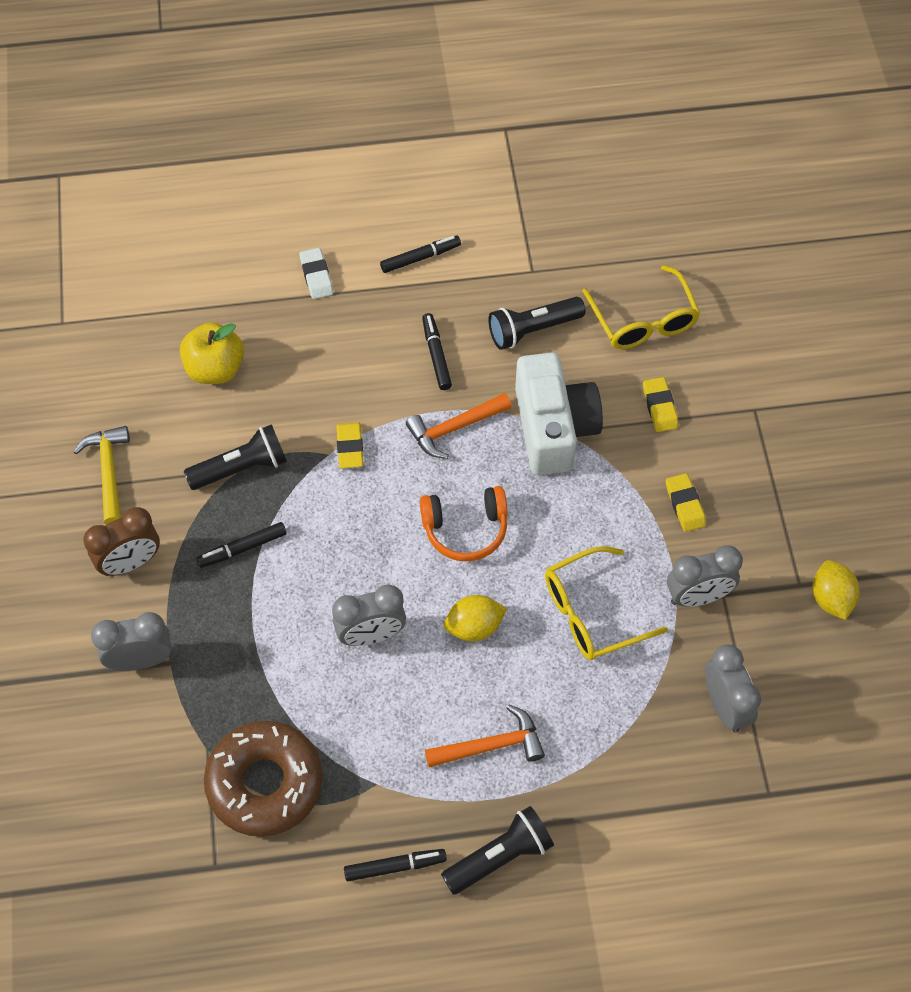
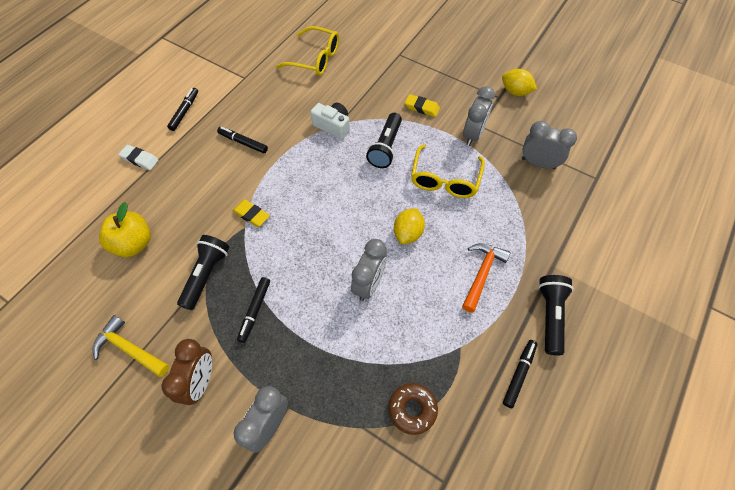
camera: 50 degrees left, 0 degrees up
(265, 783) = (412, 409): brown donut -> brown donut, size x0.55
(454, 428) = (290, 163): orange hammer -> none
(465, 529) = (350, 198): orange headphones -> none
(533, 330) = (274, 98): black flashlight -> black flashlight (386, 147)
(553, 428) = (333, 126): white camera -> white camera, size x0.57
(659, 407) = (364, 83): yellow eraser -> none

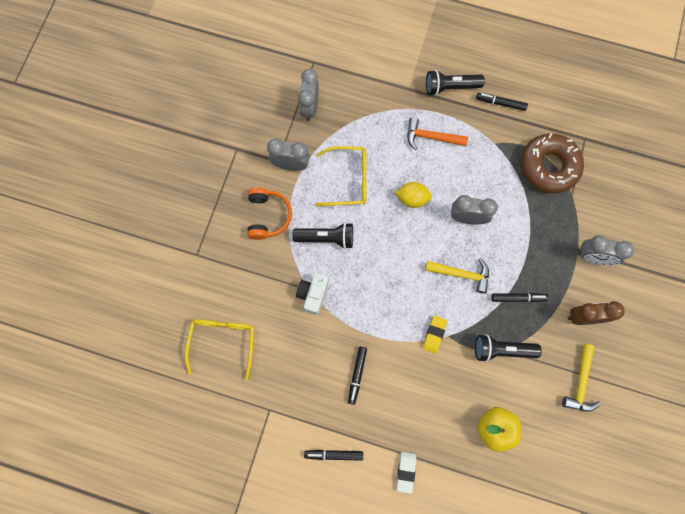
camera: 105 degrees left, 15 degrees up
(305, 258) = (461, 274): none -> yellow hammer
(412, 409) = (548, 166): brown donut -> brown donut, size x1.80
(422, 108) = (268, 216): yellow eraser -> orange headphones
(515, 92) = (226, 135): yellow lemon -> none

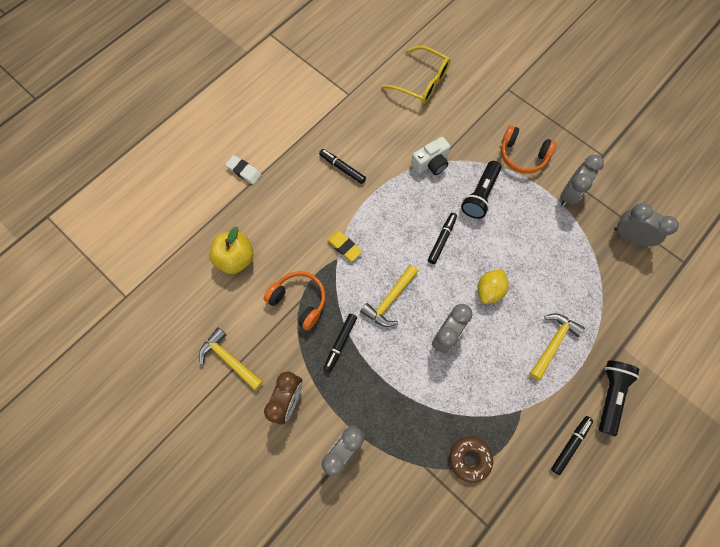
camera: 115 degrees right, 5 degrees down
(313, 294) = (431, 163): white camera -> white camera turned 105 degrees clockwise
(334, 454) = (288, 125): black marker -> black marker (442, 240)
(349, 180) = (533, 240): yellow glasses -> none
(431, 137) = (553, 343): orange hammer -> yellow hammer
(502, 350) = (299, 301): black flashlight -> orange headphones
(548, 166) = (469, 458): brown donut -> brown donut, size x0.55

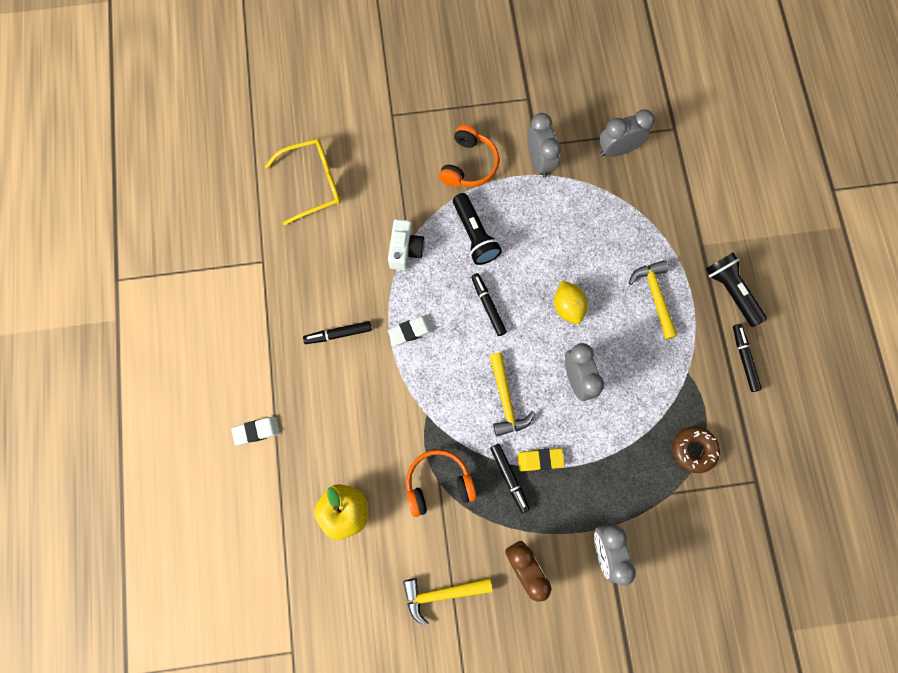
camera: 50 degrees left, 5 degrees up
(344, 247) = (421, 398): yellow eraser -> yellow eraser (540, 460)
(382, 207) = (410, 331): none -> white eraser
(522, 156) = (469, 165): orange headphones -> orange headphones turned 45 degrees counterclockwise

